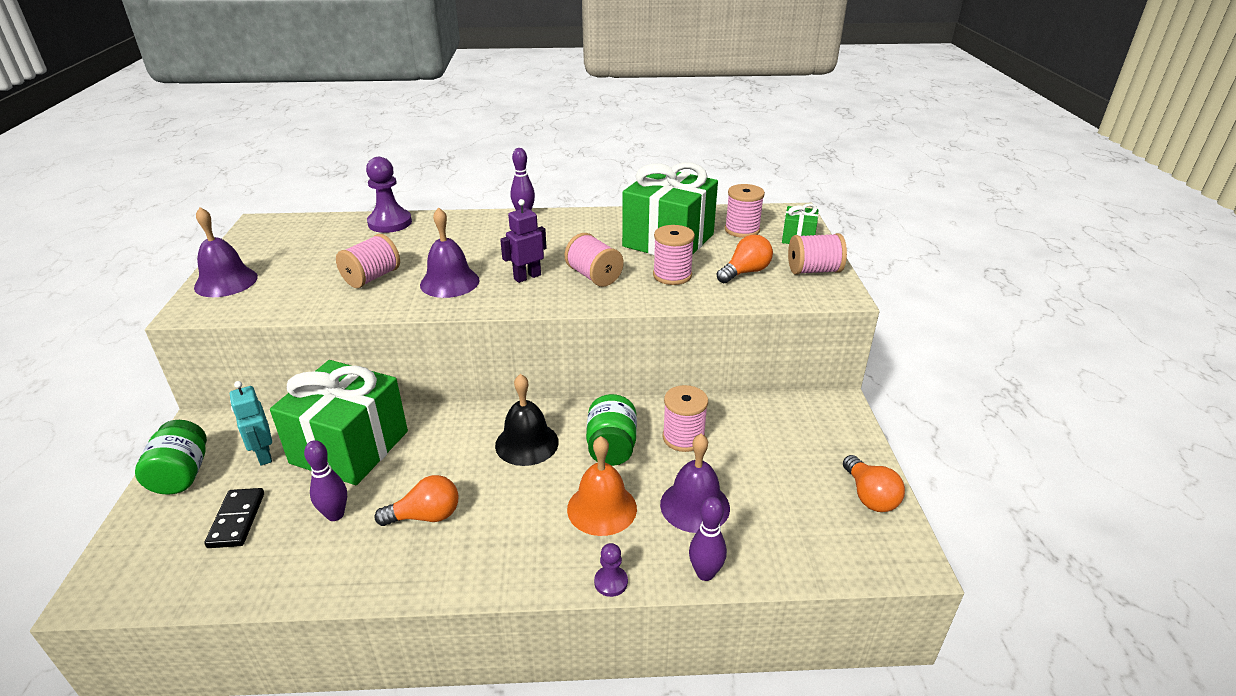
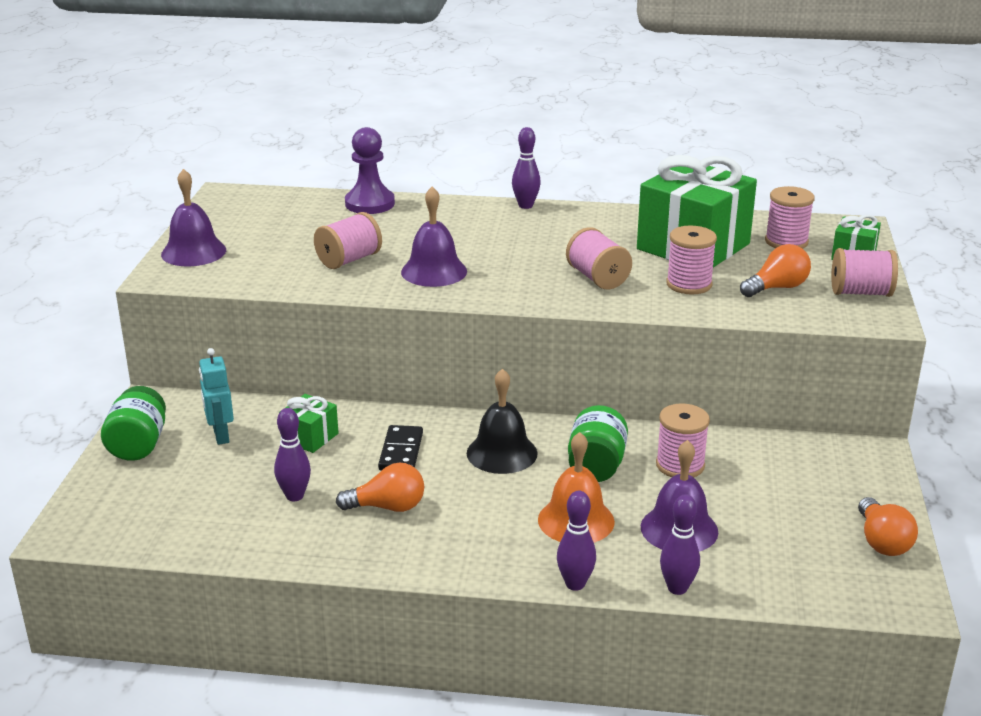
camera: 10 degrees right, 5 degrees down
(236, 520) = (195, 490): black domino -> black domino (401, 451)
(349, 447) = (310, 437): green gift -> green gift, size x0.45
(527, 277) = (521, 273): purple robot -> none
(611, 582) = (575, 584): purple pawn -> purple bowling pin

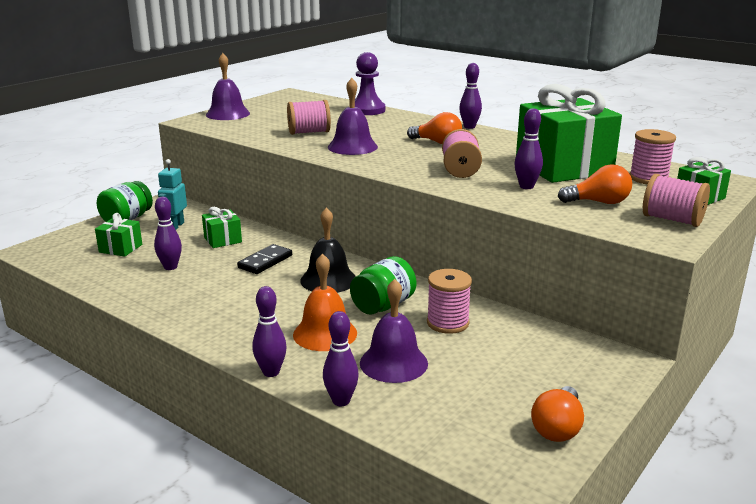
camera: 30 degrees right, 5 degrees down
(191, 490) = (120, 248): none -> green gift
(387, 507) = (214, 289): orange light bulb -> orange light bulb (437, 142)
(689, 284) = (526, 187): pink spool -> purple bowling pin

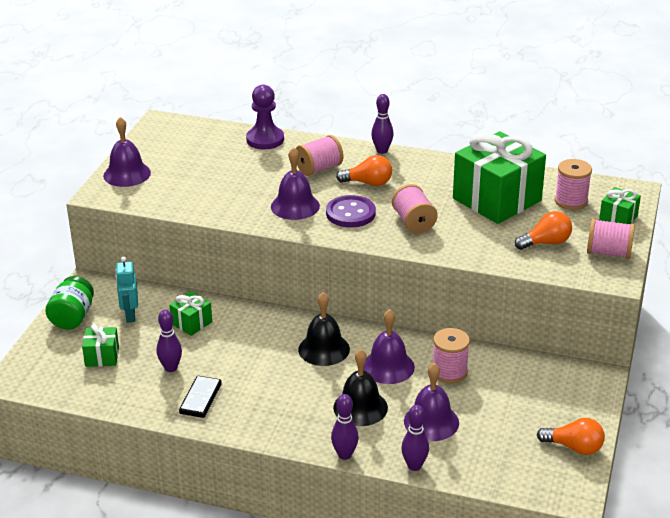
camera: 20 degrees left, 10 degrees up
(265, 261) = (252, 341): black domino -> black domino (200, 399)
(309, 132) = (236, 190): pink spool -> pink spool (319, 168)
(325, 333) = (360, 407): orange bell -> black bell
(383, 306) = (388, 366): green jar -> purple bell
(401, 157) = (350, 213): none -> purple button
(526, 187) = (480, 234): purple bowling pin -> none
(557, 428) = (574, 447): orange light bulb -> orange light bulb turned 75 degrees counterclockwise

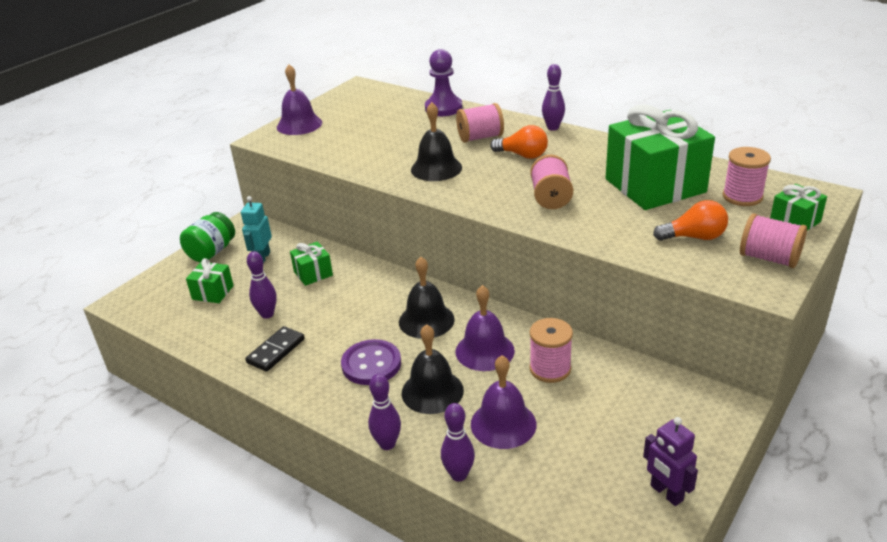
camera: 20 degrees right, 0 degrees up
(295, 206) = (436, 168): purple bell -> black bell
(350, 213) = (488, 181): purple button -> purple button (371, 364)
(574, 447) = (666, 493): orange light bulb -> purple robot

